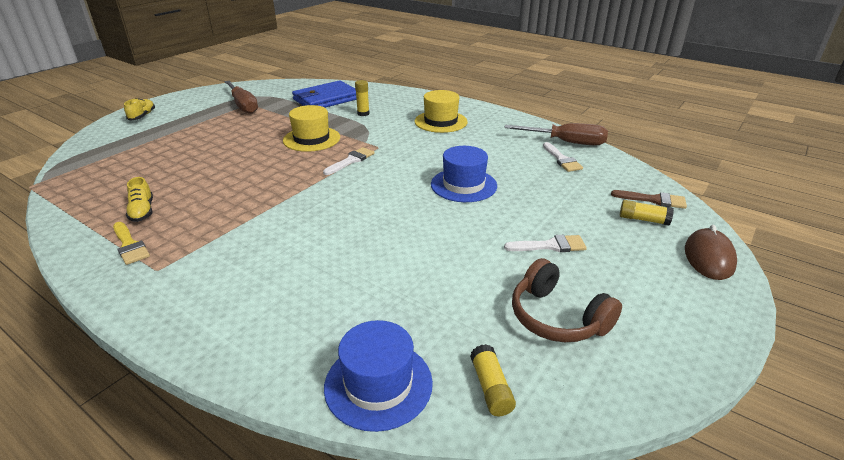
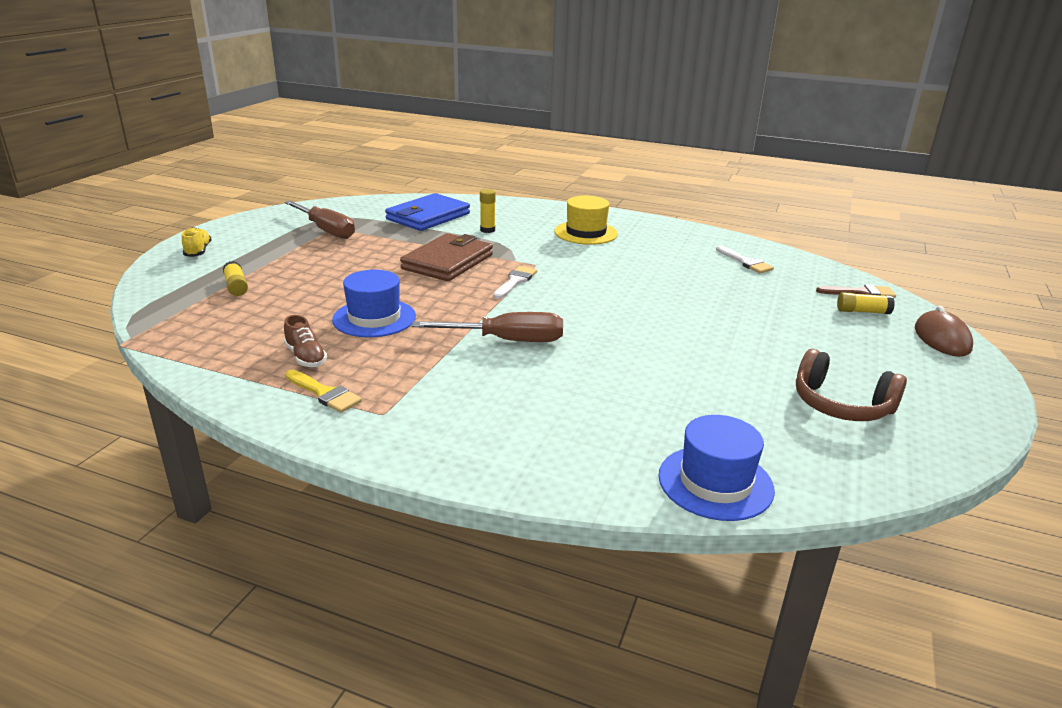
camera: 15 degrees left, 5 degrees down
(142, 211) = (306, 357): yellow shoe -> brown shoe
(311, 139) = (448, 262): yellow hat -> brown wallet
(463, 185) = (661, 296): blue hat -> blue hat (374, 318)
(491, 388) = (822, 470): yellow glue stick -> yellow glue stick (236, 286)
(550, 246) = (791, 344): white brush -> none
(566, 142) = (738, 245): brown screwdriver -> brown screwdriver (507, 340)

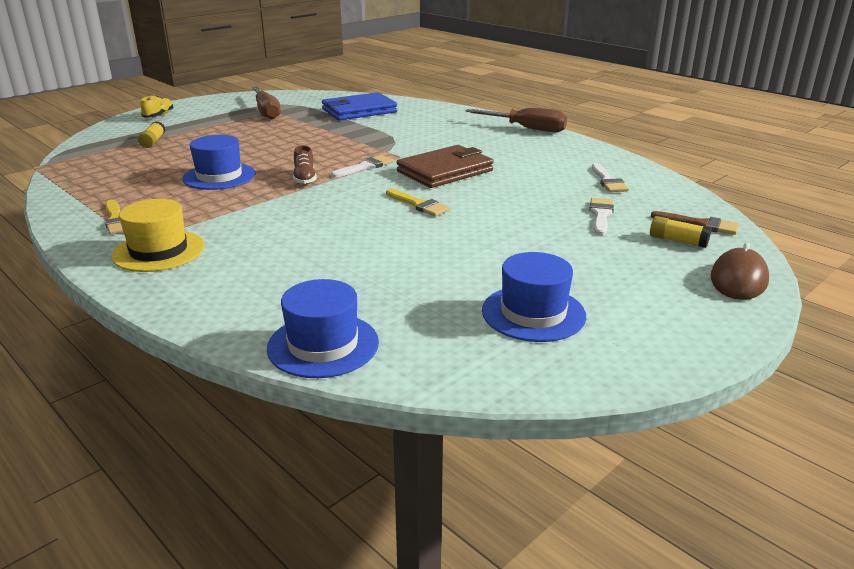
camera: 25 degrees right, 0 degrees up
(306, 357) = (136, 194): brown shoe -> brown shoe (305, 178)
(448, 262) = (329, 145): brown wallet -> brown wallet (445, 171)
(487, 230) = (395, 126): yellow glue stick -> none
(507, 340) = (297, 208): brown screwdriver -> brown screwdriver (526, 129)
(586, 233) = (481, 138): yellow hat -> yellow hat (158, 251)
(618, 315) = (419, 205): none -> yellow brush
(779, 297) = (601, 215): none -> white brush
(841, 405) = (533, 313): brown headphones -> blue hat

